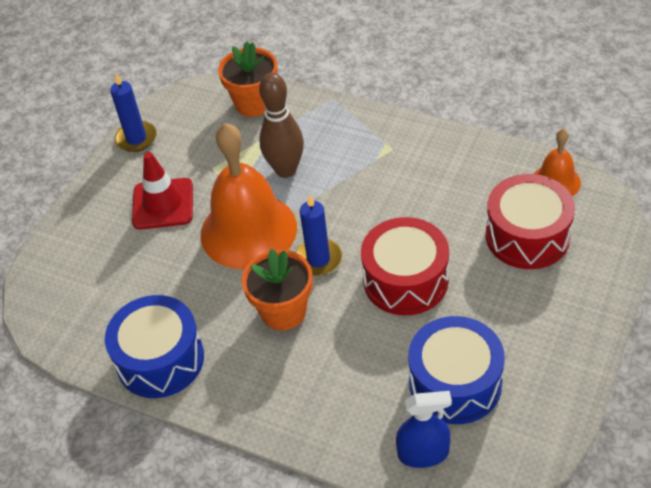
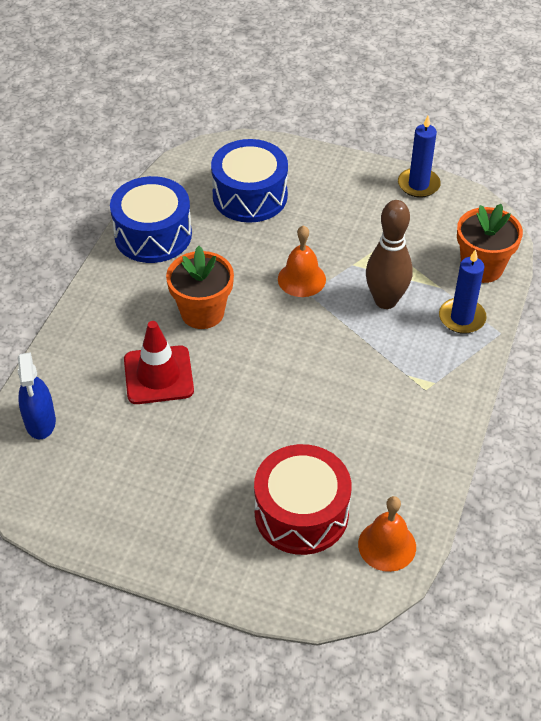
camera: 80 degrees right, 0 degrees up
(163, 204) = (332, 214): red traffic cone -> red traffic cone (158, 375)
(248, 230) = (301, 279): orange bell -> orange bell, size x0.50
(318, 259) = (266, 334): blue candle -> blue candle (462, 318)
(405, 280) = (239, 404): red drum -> none
(455, 383) = (113, 446): blue drum -> blue drum (250, 196)

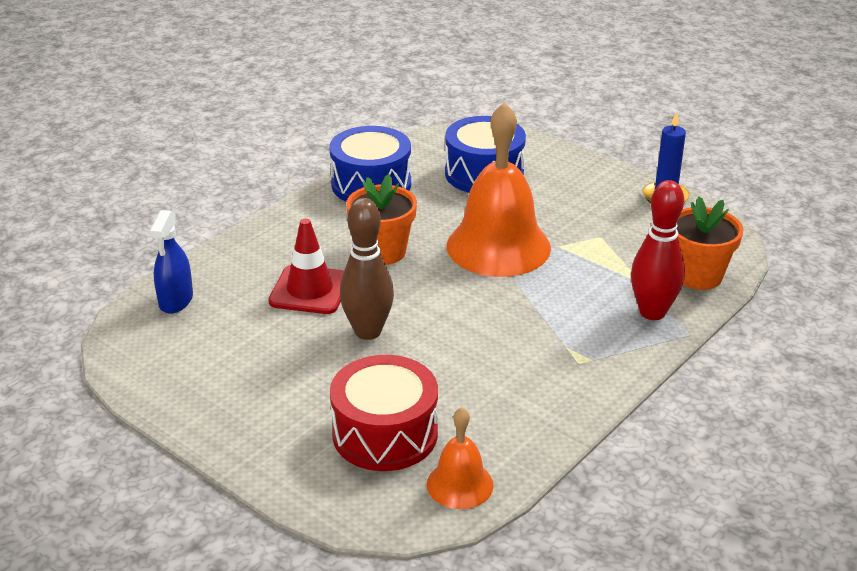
camera: 20 degrees right, 15 degrees down
(301, 279) = (498, 246): orange bell -> orange bell, size x2.00
(385, 301) = (576, 281): brown bowling pin -> brown bowling pin (368, 331)
(462, 318) = (652, 312): blue candle -> red bowling pin

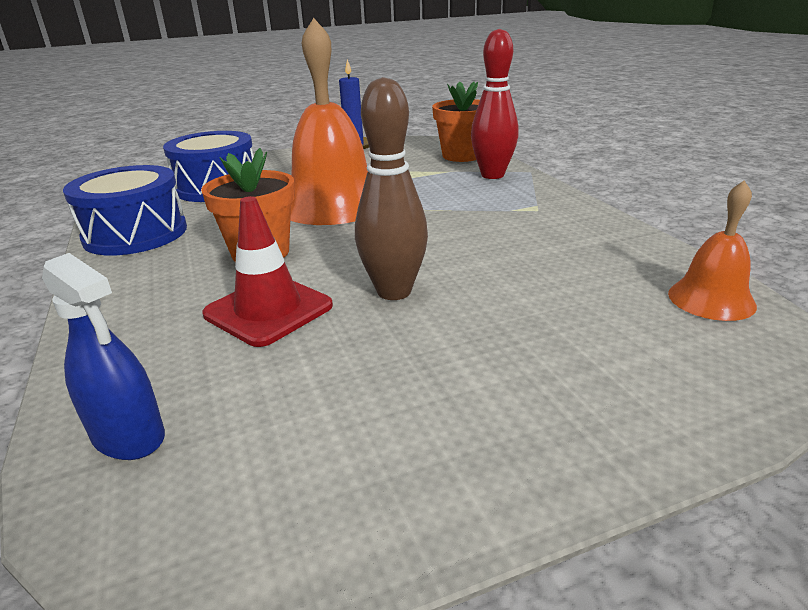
camera: 60 degrees left, 5 degrees down
(385, 434) = (600, 323): red drum -> none

